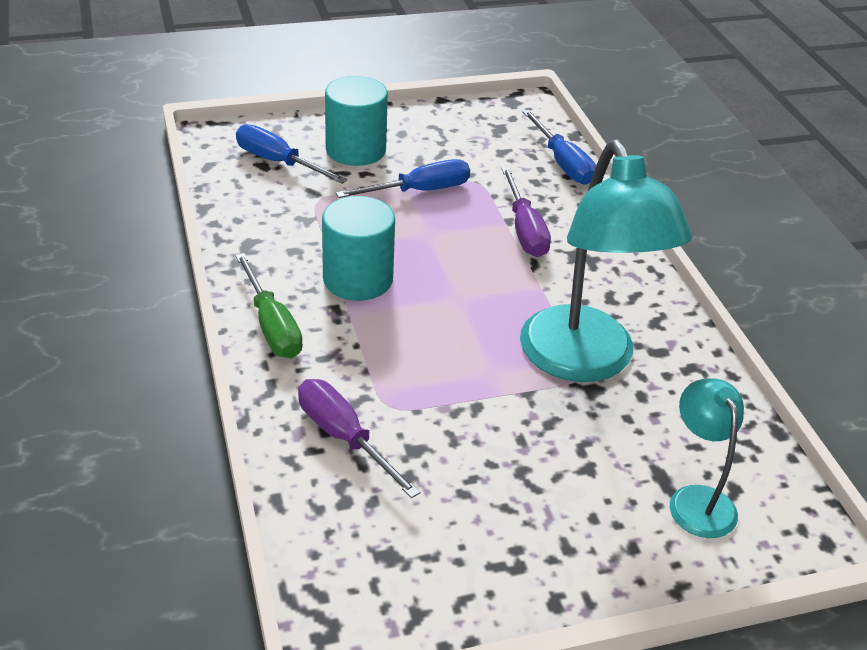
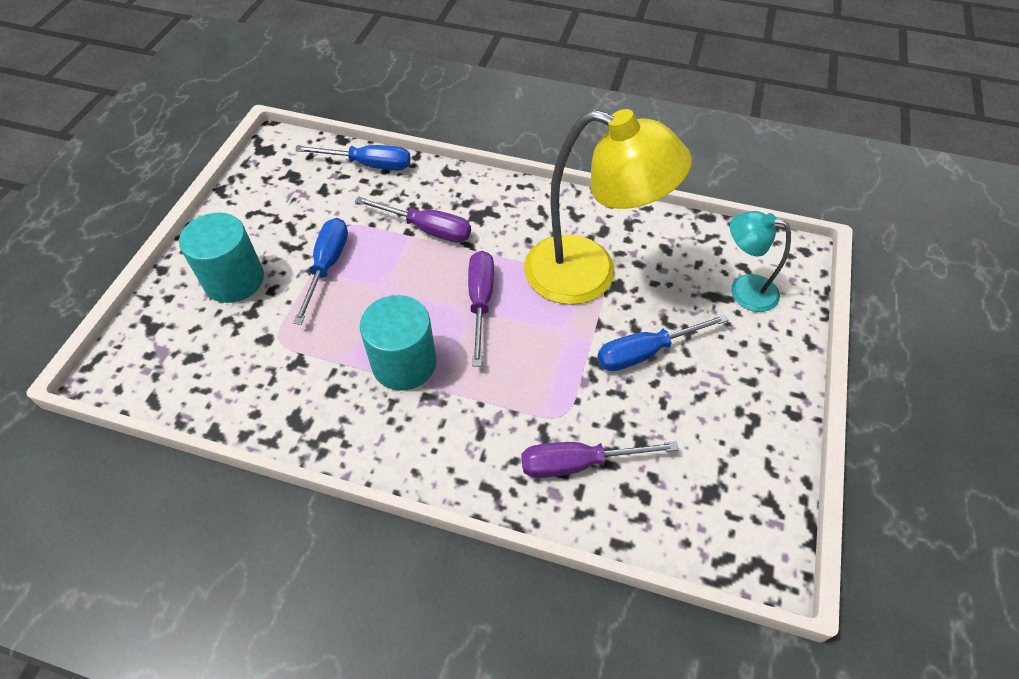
camera: 55 degrees left, 15 degrees up
(272, 326) = (417, 453): green screwdriver -> none
(278, 162) = (200, 343): blue screwdriver -> blue screwdriver (646, 352)
(472, 299) = (480, 302): none -> purple screwdriver
(585, 362) = (589, 275): turquoise lamp -> yellow lamp

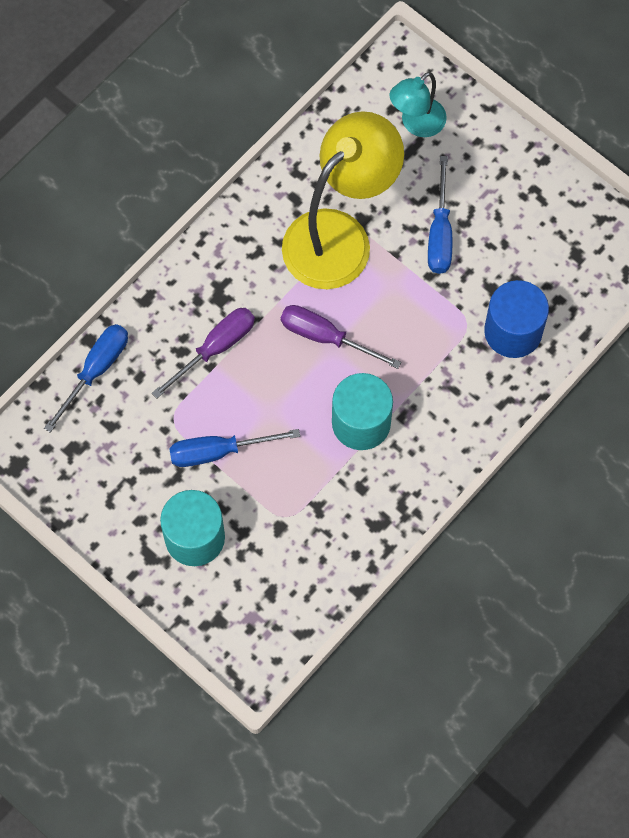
camera: 65 degrees left, 15 degrees up
(327, 266) = (218, 451): blue screwdriver -> blue screwdriver turned 45 degrees counterclockwise
(578, 463) = (513, 331): purple screwdriver -> blue cylinder

